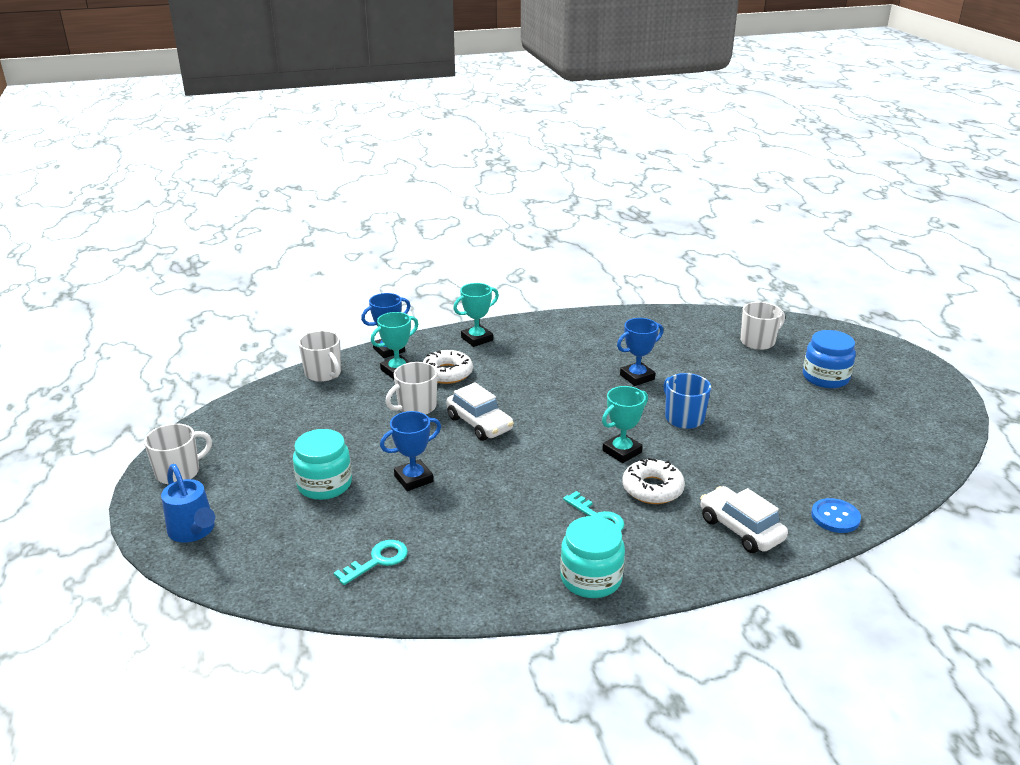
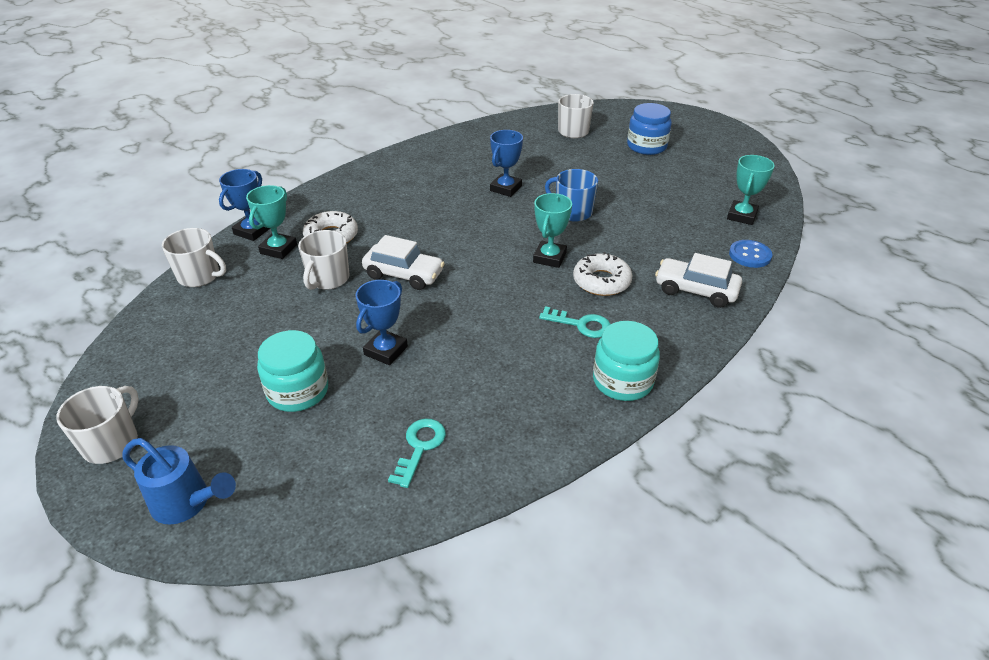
camera: 30 degrees left, 10 degrees up
(477, 339) = (333, 195): turquoise trophy -> turquoise trophy (742, 216)

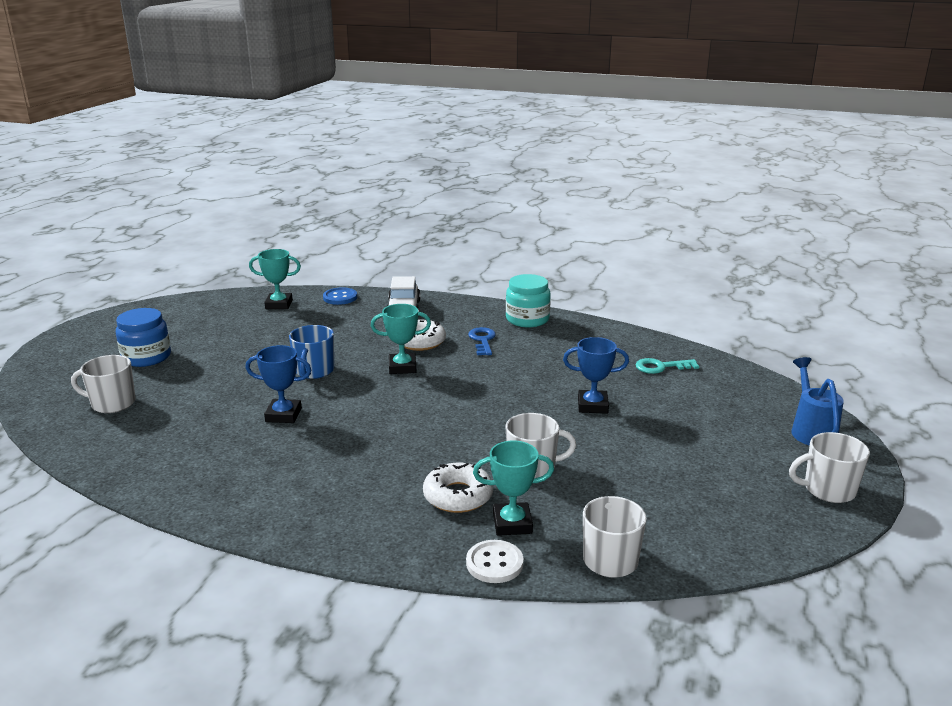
camera: 115 degrees left, 15 degrees down
(252, 231) = (494, 563): blue trophy -> white button
(298, 391) = (676, 428): turquoise jar -> none
(404, 274) = (487, 428): white car -> none
(581, 324) = (482, 340): turquoise key -> blue key

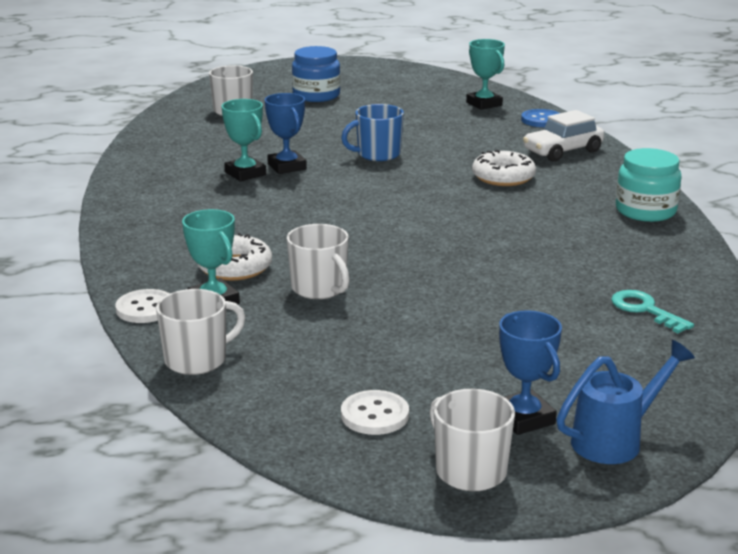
camera: 60 degrees right, 0 degrees up
(402, 367) = (437, 184): turquoise trophy -> turquoise trophy (245, 173)
(482, 340) = (554, 203): blue key -> none
(592, 405) = (487, 290): blue trophy -> blue trophy (524, 418)
(741, 503) = (375, 415): none -> white button

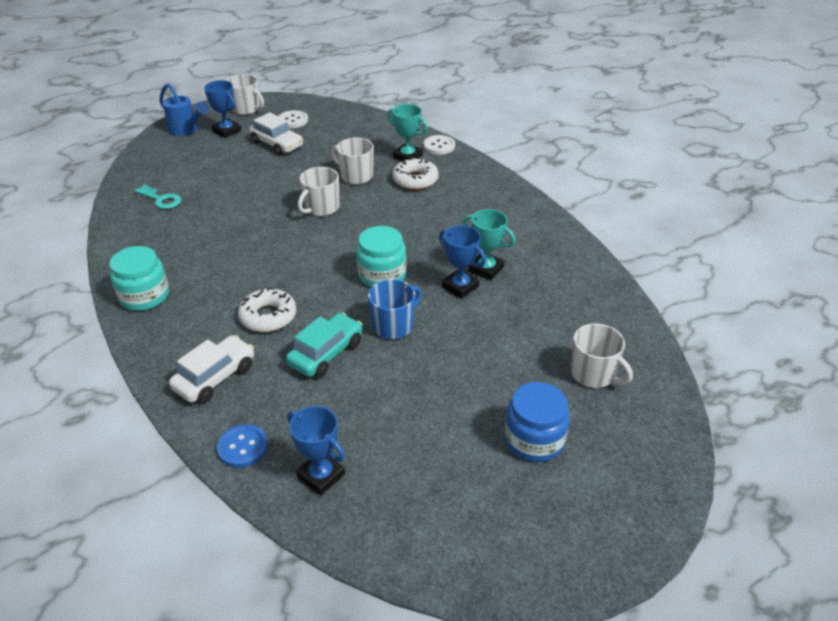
camera: 160 degrees right, 15 degrees up
(197, 360) = (388, 127): white mug -> white mug (321, 208)
(362, 186) = (382, 275): none -> turquoise jar
(427, 367) = (277, 144): none -> white car
(453, 149) = (326, 353): none -> turquoise car
(484, 104) = (321, 475): turquoise trophy -> blue trophy
(615, 440) = (186, 130): blue watering can -> blue watering can turned 90 degrees counterclockwise

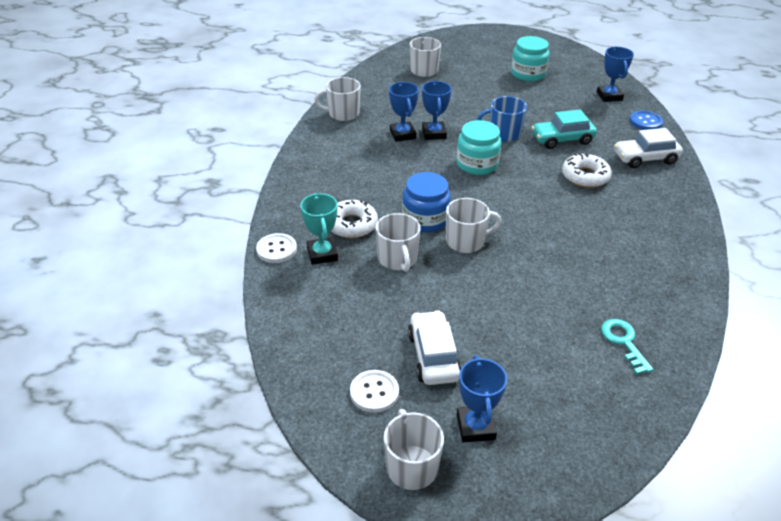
camera: 140 degrees left, 0 degrees up
(144, 296) = (679, 237): turquoise jar -> turquoise jar (528, 74)
(186, 130) = (531, 469): blue watering can -> none
(486, 269) = (402, 134): turquoise trophy -> blue trophy
(534, 440) = (489, 65): blue jar -> blue jar (425, 219)
(571, 261) = (343, 114): none -> white mug

